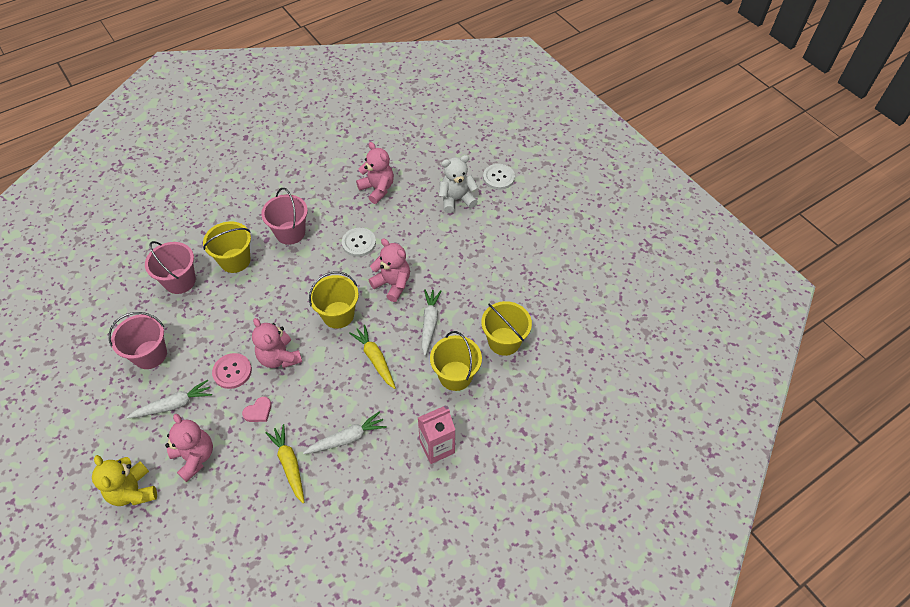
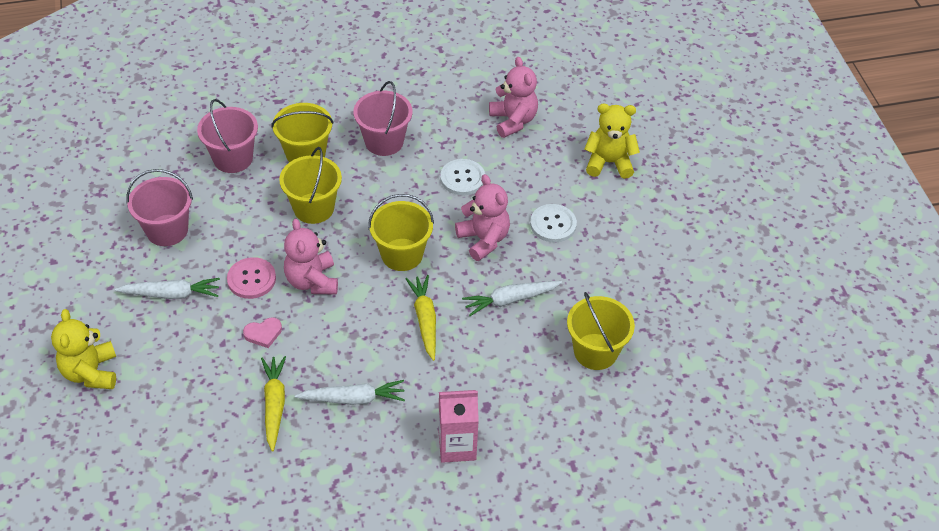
camera: 20 degrees right, 5 degrees down
(195, 457) = (172, 359): pink teddy bear -> none
(429, 323) = (510, 300): white carrot -> white carrot turned 135 degrees counterclockwise
(455, 376) = (516, 372): yellow bucket -> yellow bucket (313, 208)
(456, 199) = (609, 162): white teddy bear -> yellow teddy bear
(498, 177) = (676, 151): white button -> white button (553, 224)

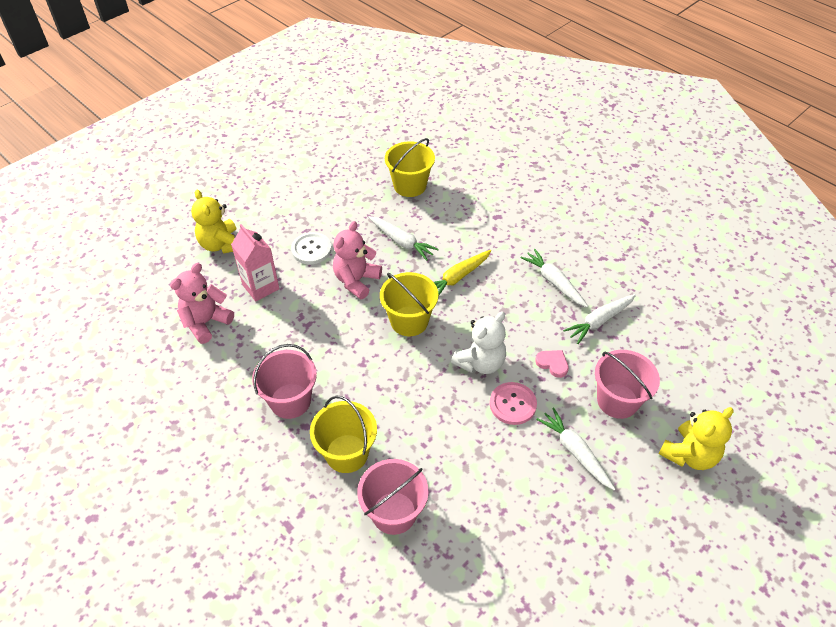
camera: 120 degrees left, 0 degrees up
(167, 230) = (518, 506): pink bucket -> pink bucket (617, 401)
(274, 404) = (599, 321): yellow carrot -> white carrot
(312, 281) = (480, 362): pink teddy bear -> white teddy bear
(313, 208) = (406, 407): yellow bucket -> none
(457, 446) = (537, 216): pink carton -> pink carton (260, 287)
(462, 178) = (299, 323): white button -> none

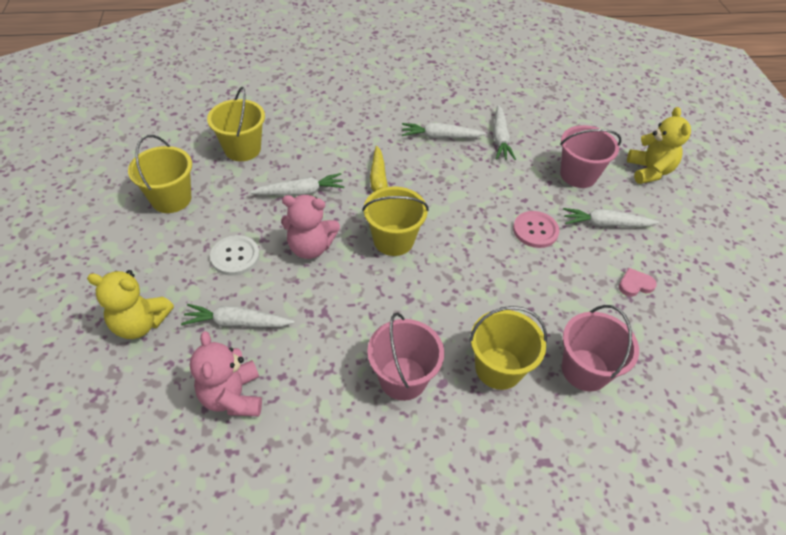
camera: 55 degrees left, 0 degrees up
(260, 287) = (237, 322): pink carton -> white carrot
(328, 186) = (171, 199): none -> yellow bucket
(356, 281) = (310, 247): pink teddy bear -> pink teddy bear turned 60 degrees counterclockwise
(480, 362) = (478, 224): white teddy bear -> none
(552, 364) = (516, 186): pink heart -> pink heart (635, 284)

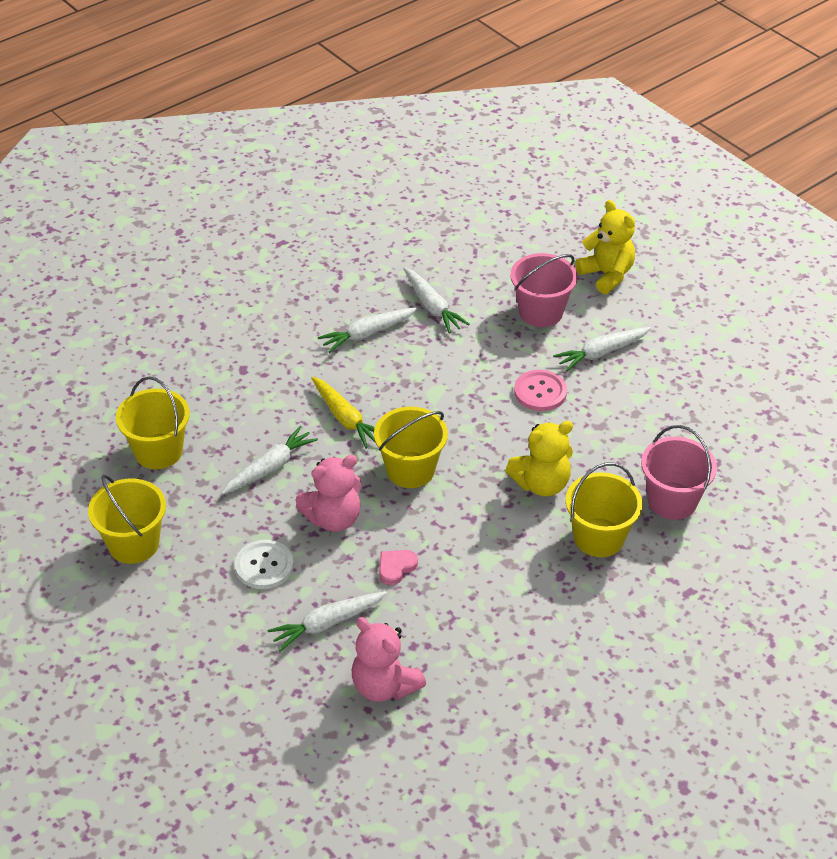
camera: 30 degrees left, 5 degrees down
(140, 323) = (231, 675): yellow teddy bear -> yellow teddy bear (541, 484)
(403, 378) = (523, 590): pink bucket -> none
(635, 284) = (665, 401): pink heart -> pink heart (396, 567)

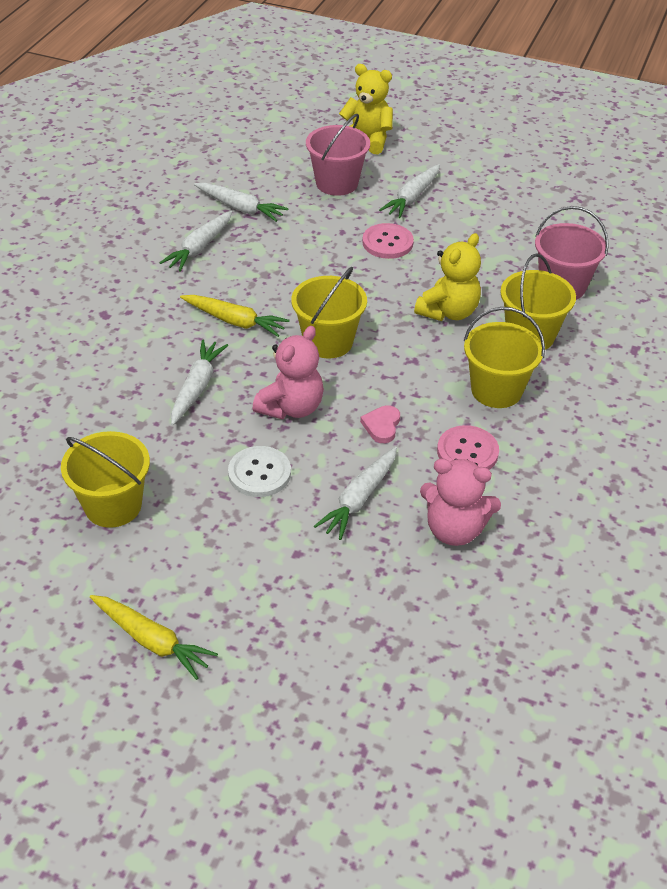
camera: 30 degrees left, 0 degrees up
(86, 666) = (152, 641): none -> yellow carrot
(158, 451) = (74, 413): yellow bucket -> yellow bucket (496, 390)
(451, 623) = (467, 452): none -> pink button

